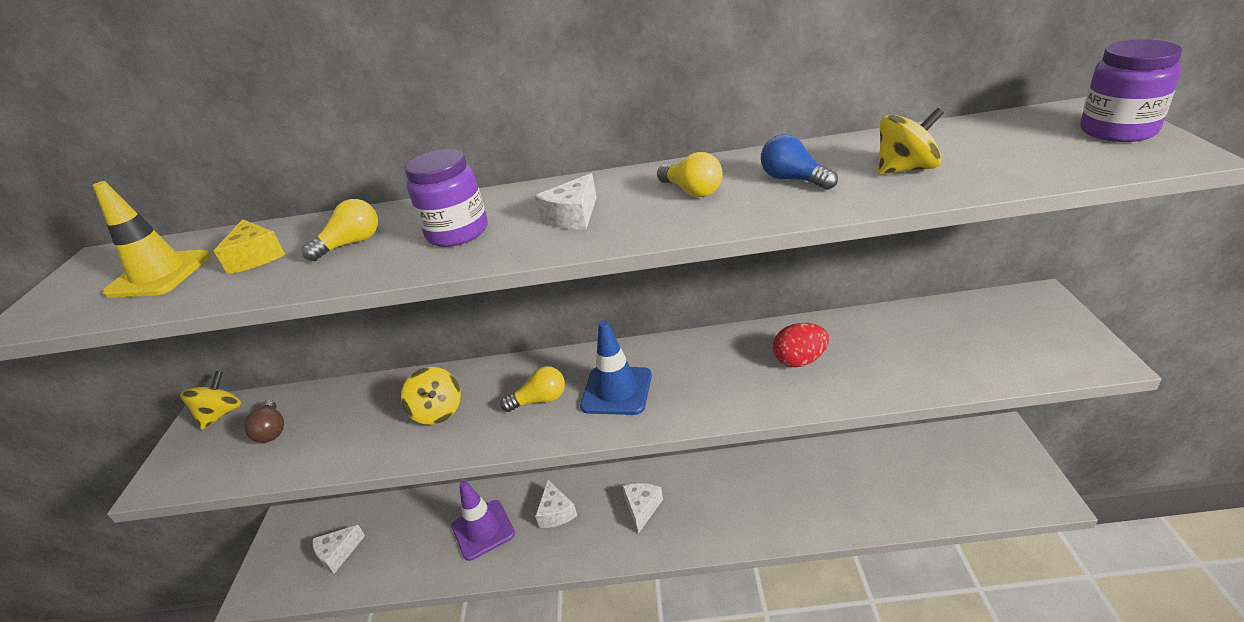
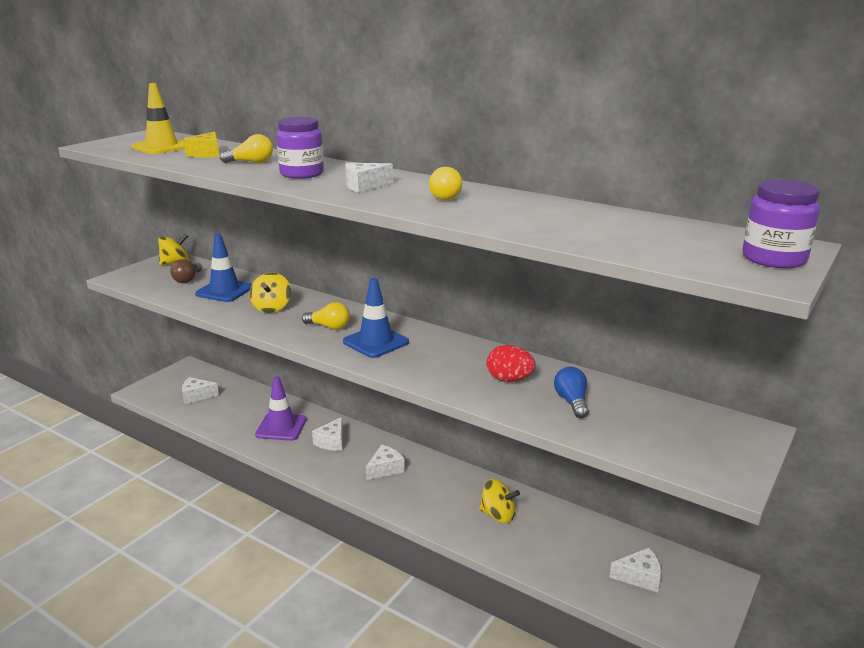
camera: 30 degrees right, 10 degrees down
(346, 420) = (224, 291): none -> blue traffic cone
(794, 180) = (508, 210): blue light bulb -> blue light bulb (572, 402)
(906, 169) = (582, 228): yellow spinning top -> yellow spinning top (498, 515)
(953, 472) = (639, 577): none -> white cheese

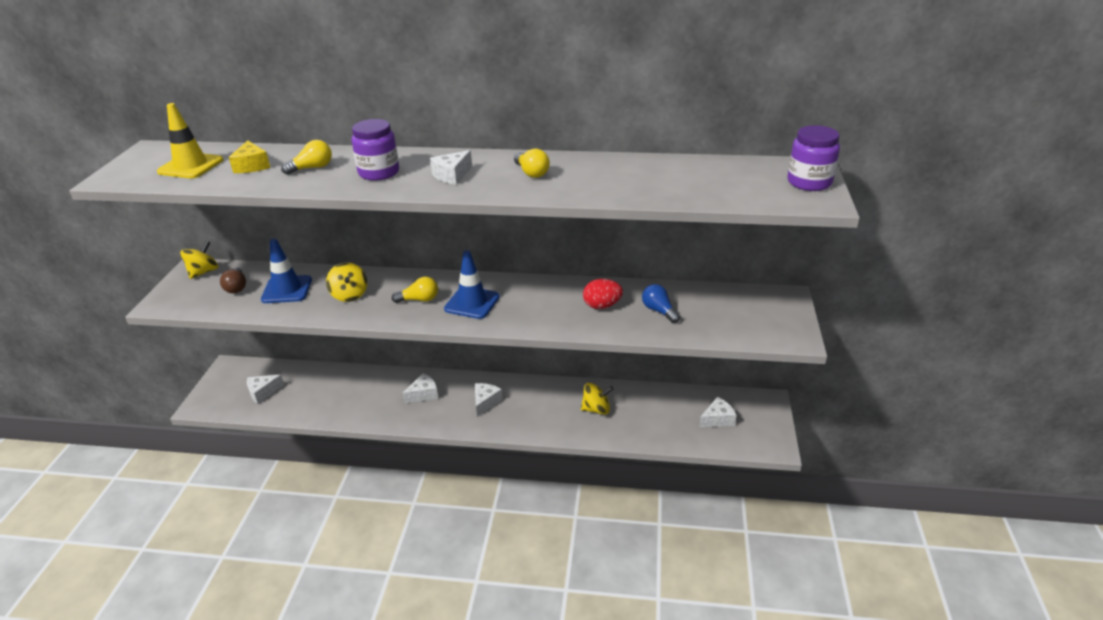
camera: 25 degrees left, 10 degrees up
(281, 427) = (368, 396): purple traffic cone -> none
(331, 442) = (423, 394): white cheese -> white cheese turned 120 degrees counterclockwise

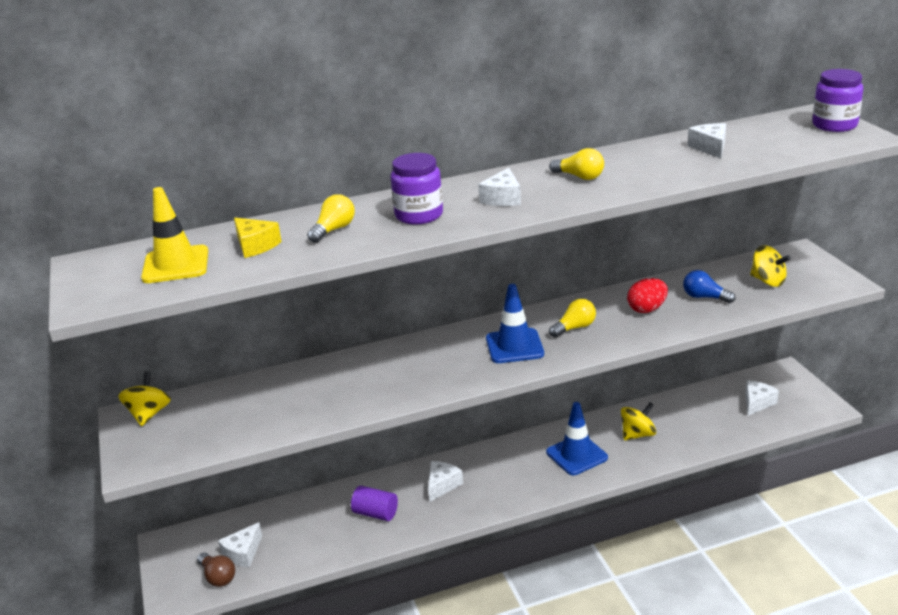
camera: 25 degrees left, 5 degrees down
(236, 287) = (215, 416): brown light bulb -> brown light bulb (217, 577)
(287, 290) = (284, 399): blue traffic cone -> blue traffic cone (576, 455)
(349, 295) = (368, 381): yellow spinning top -> yellow spinning top (768, 281)
(363, 397) = (375, 513): none -> purple cylinder
(419, 300) = (453, 361): yellow light bulb -> yellow light bulb (574, 328)
(485, 402) = (518, 468): white cheese -> white cheese (710, 148)

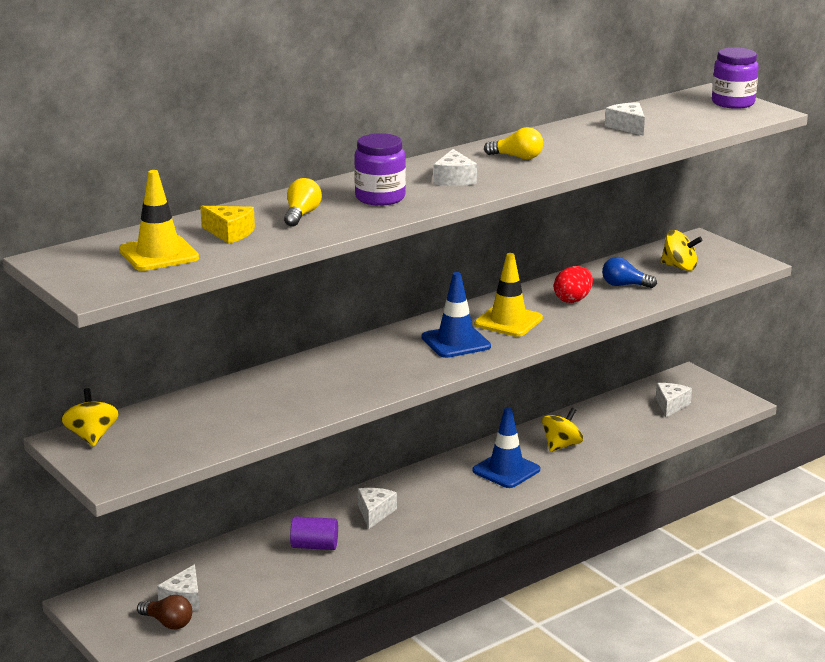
camera: 20 degrees left, 5 degrees down
(574, 328) = (508, 321): yellow light bulb -> yellow traffic cone

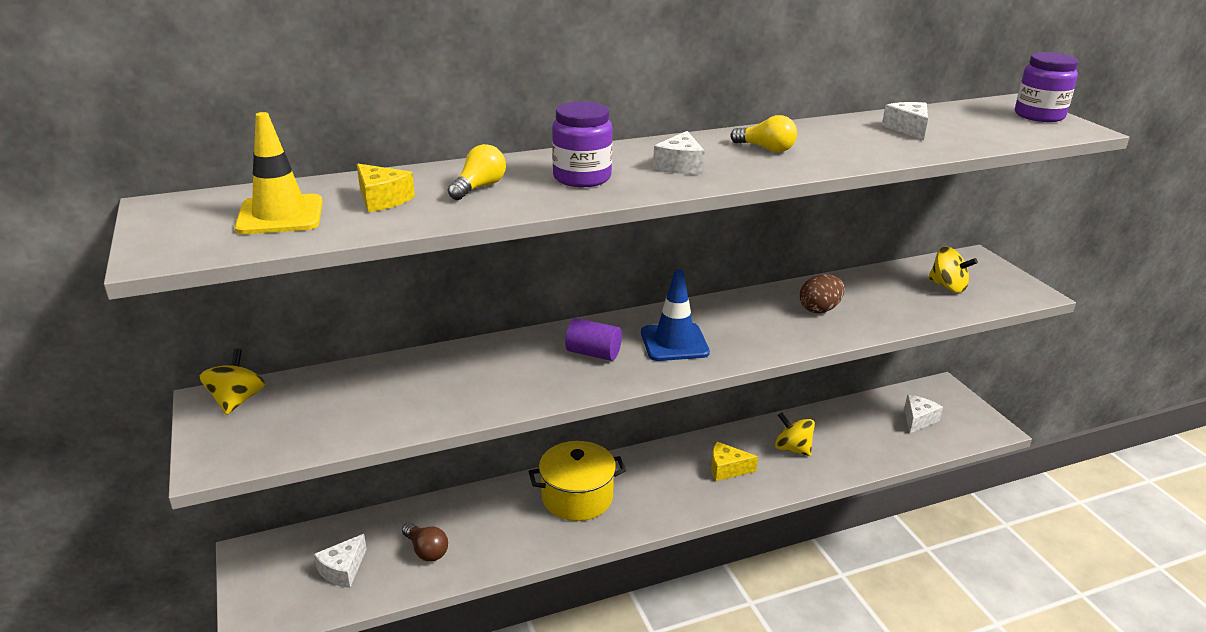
camera: 15 degrees right, 5 degrees up
(167, 623) = (311, 598): brown light bulb -> brown light bulb (426, 550)
(314, 546) = (500, 527): purple cylinder -> purple cylinder (593, 353)
(375, 513) = (577, 497): white cheese -> yellow pot
(506, 470) = (727, 469): blue traffic cone -> yellow cheese
(508, 321) = (741, 325): yellow traffic cone -> none
(561, 445) = (792, 449): yellow spinning top -> yellow spinning top turned 105 degrees counterclockwise
(573, 300) = (819, 309): red egg -> brown egg
(625, 285) = (881, 300): blue light bulb -> none

